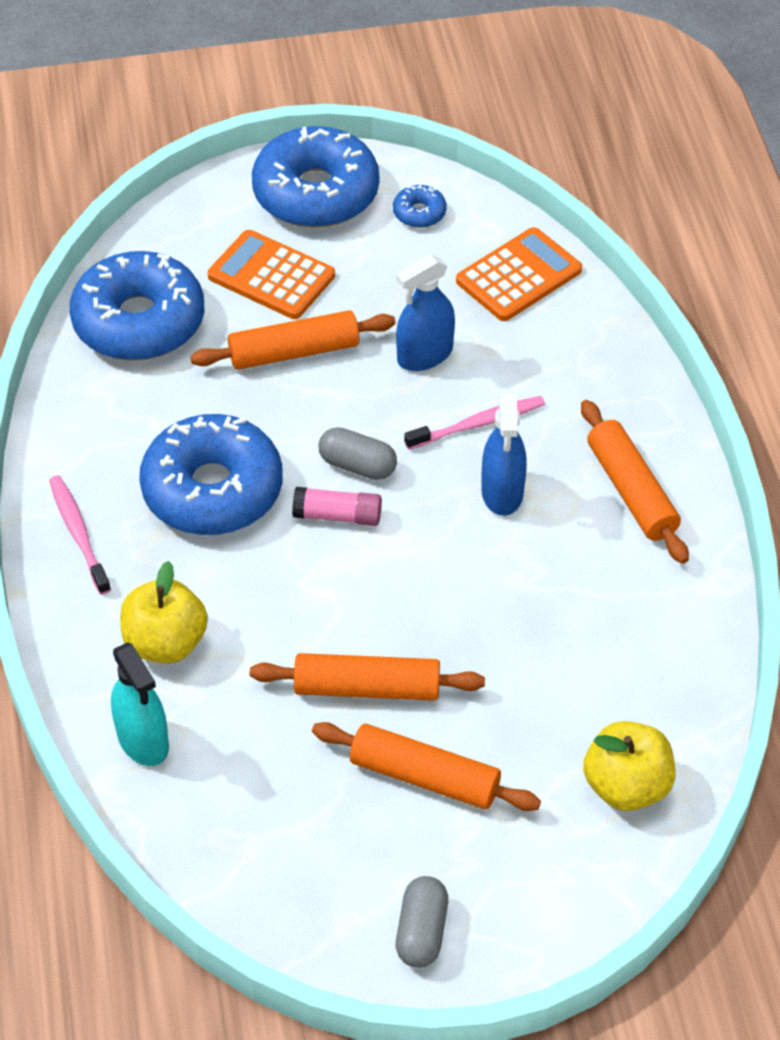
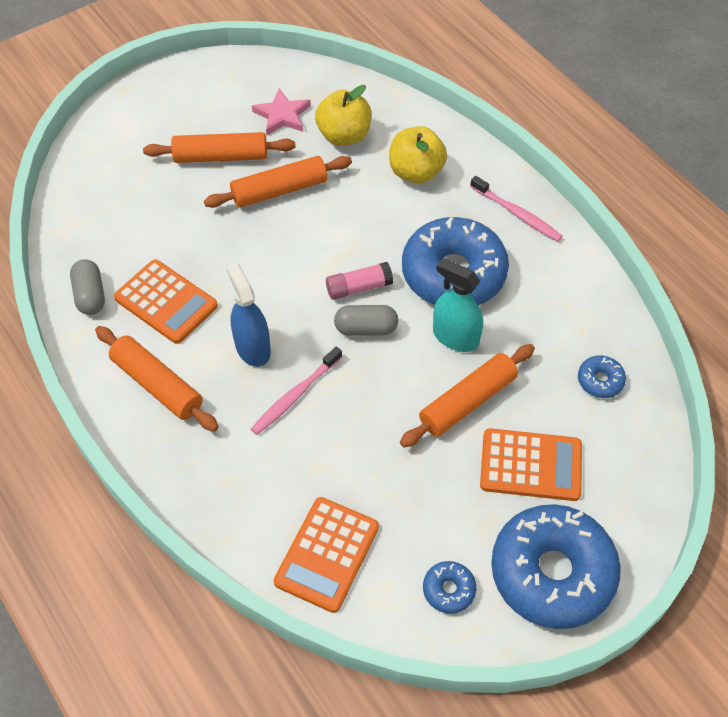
camera: 155 degrees right, 5 degrees up
(139, 321) = (600, 381): blue donut -> blue donut, size x0.42
(143, 740) = (392, 120): turquoise spray bottle -> turquoise spray bottle (455, 337)
(298, 815) = (282, 115): none -> pink star
(421, 931) = (187, 88): grey capsule -> grey capsule (90, 295)
(425, 355) = (366, 440): blue spray bottle -> none
(586, 586) = (166, 302): none -> orange calculator
(626, 786) = (98, 192): yellow apple -> yellow apple (344, 136)

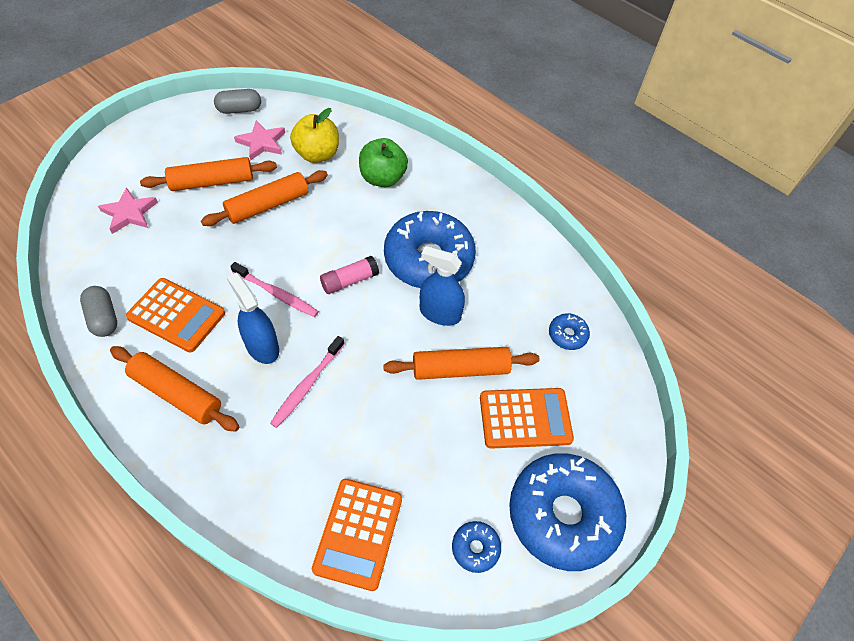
camera: 15 degrees left, 0 degrees up
(127, 183) = (129, 213): none -> pink star
(366, 328) = (361, 316): grey capsule -> grey capsule (239, 110)
(416, 172) = (382, 178): yellow apple -> green apple
(455, 337) = (440, 313): turquoise spray bottle -> blue spray bottle
(467, 402) = (460, 369): orange rolling pin -> orange rolling pin turned 45 degrees clockwise
(517, 214) = (472, 204): pink toothbrush -> pink toothbrush (277, 294)

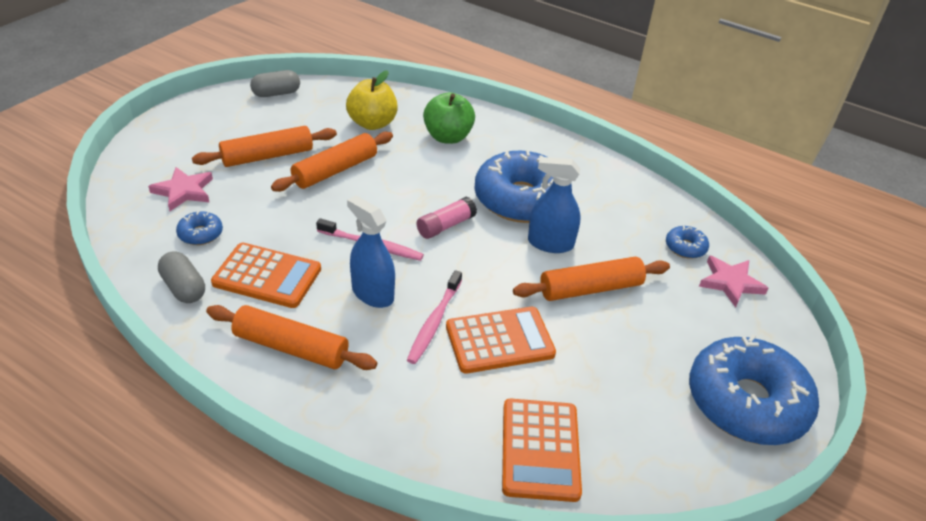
camera: 10 degrees left, 15 degrees down
(262, 143) = (310, 119): pink star -> pink star (730, 283)
(475, 548) = (670, 445): blue donut -> blue donut (200, 234)
(525, 418) = (673, 323): orange calculator -> orange calculator (499, 340)

